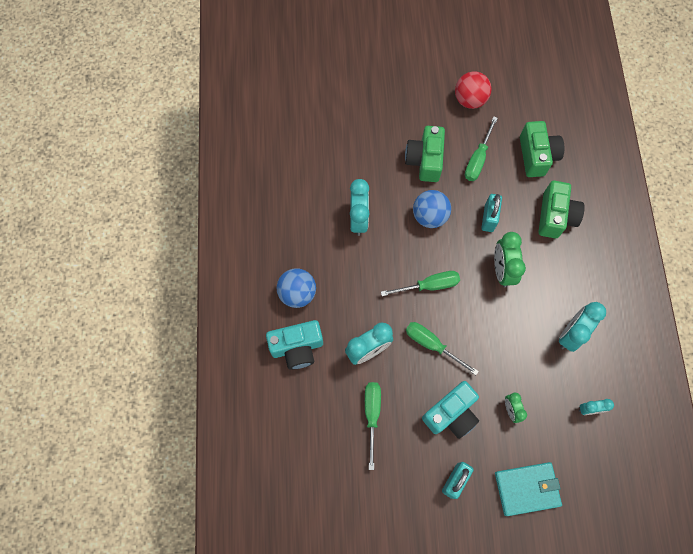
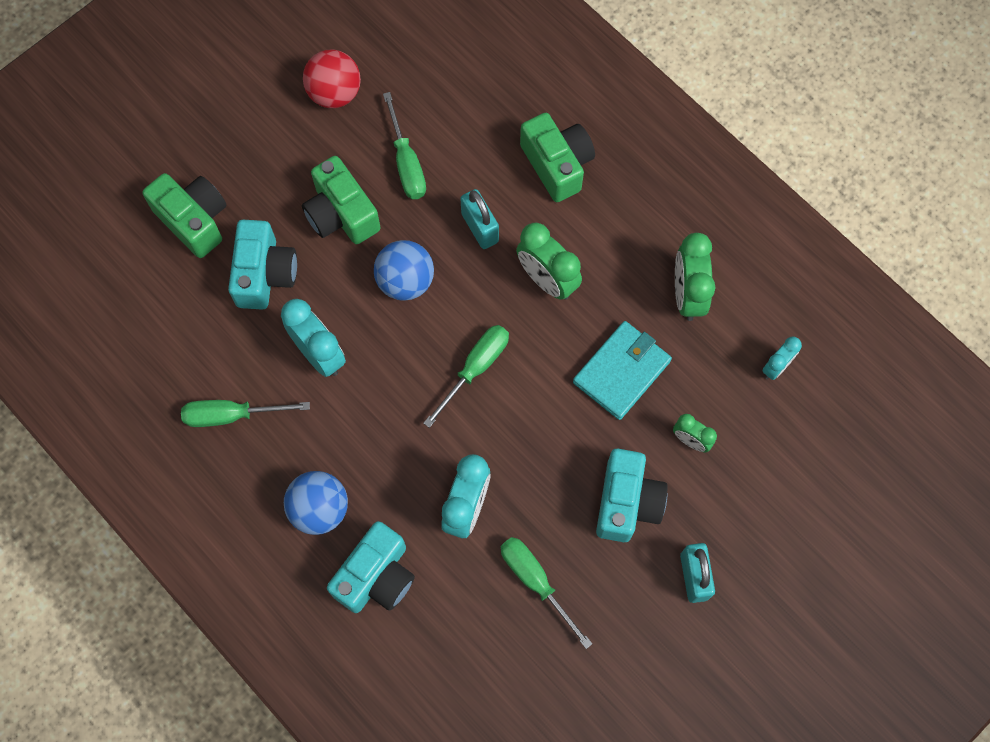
camera: 40 degrees left, 0 degrees up
(364, 161) = (265, 274): none -> turquoise camera
(432, 345) = (538, 438): green screwdriver -> green screwdriver (231, 415)
(527, 488) = (780, 517): turquoise wallet -> turquoise wallet (621, 371)
(536, 156) = (475, 104): green camera -> green camera (194, 220)
(571, 334) = (687, 294): turquoise clock -> green clock

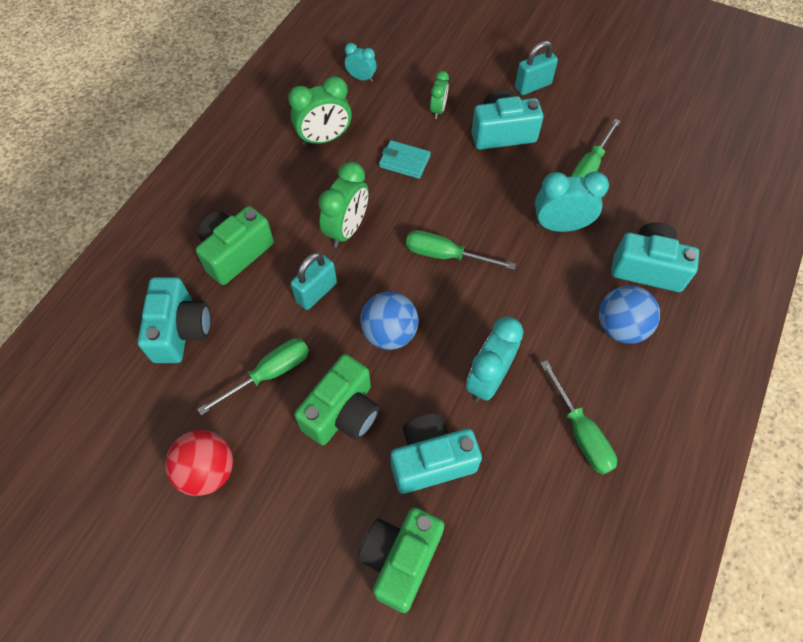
camera: 110 degrees left, 10 degrees down
(484, 98) = (180, 330): none -> turquoise camera
(621, 371) = (404, 161): turquoise wallet -> turquoise wallet, size x0.65

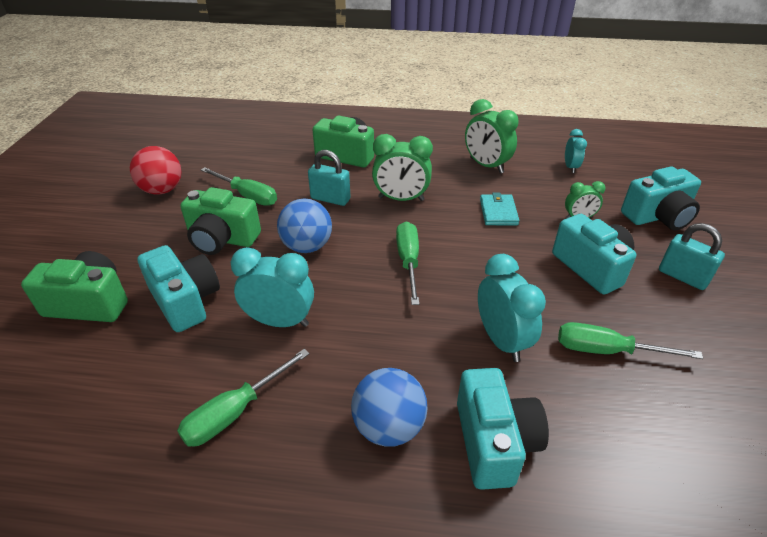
camera: 70 degrees right, 20 degrees down
(180, 330) = (271, 151): turquoise camera -> turquoise camera (658, 216)

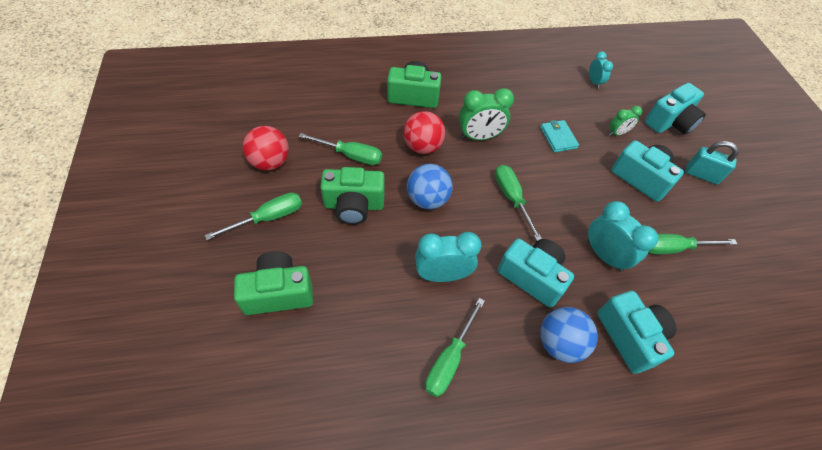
camera: 20 degrees left, 15 degrees up
(127, 236) = (268, 218): none -> green screwdriver
(186, 301) = (358, 272): turquoise camera -> turquoise camera (532, 277)
(330, 199) = (422, 147): turquoise padlock -> red ball
(486, 165) = (530, 90): green clock -> none

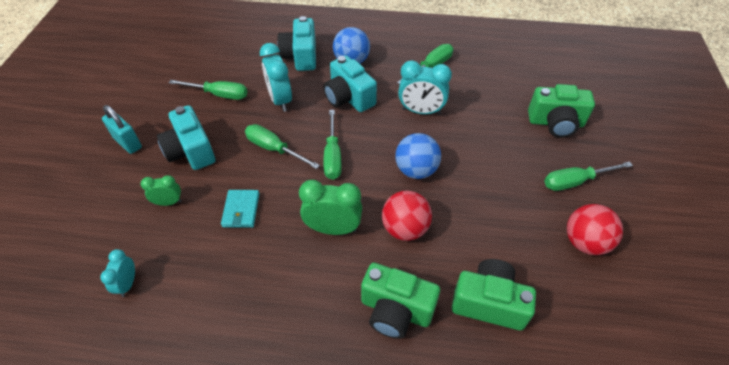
camera: 160 degrees left, 5 degrees down
(350, 155) = (491, 233): green screwdriver -> green screwdriver (274, 149)
(354, 205) = (490, 178): green camera -> green camera (489, 303)
(670, 122) = (93, 204): turquoise camera -> none

